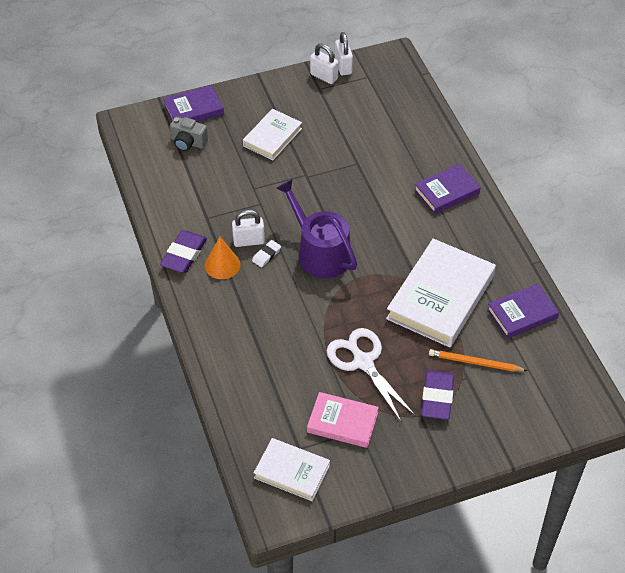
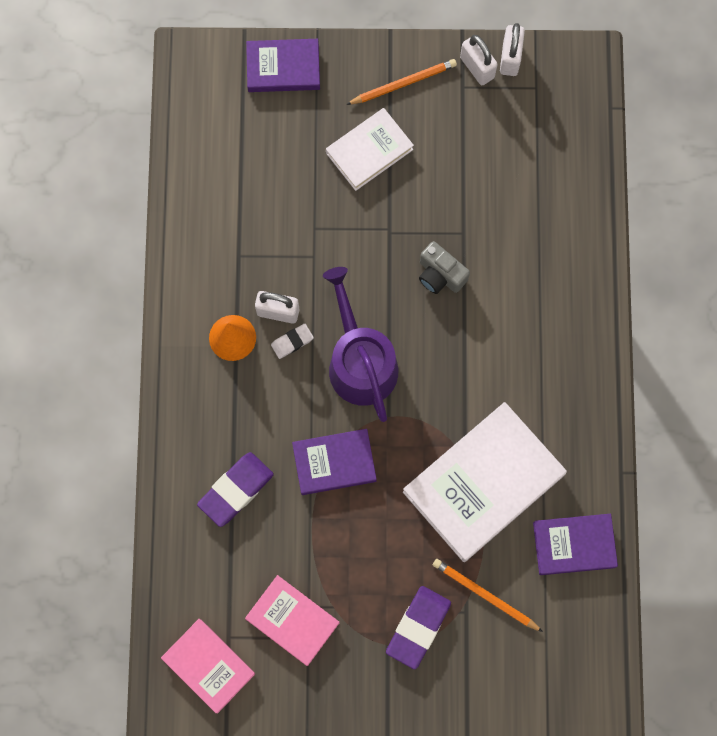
camera: 20 degrees right, 25 degrees up
(184, 254) = (191, 305): purple eraser -> purple eraser (236, 490)
(188, 142) = (257, 123): grey camera -> grey camera (440, 275)
(279, 97) = (403, 83): none -> orange pencil
(292, 472) = (208, 666): white book -> pink book
(363, 362) = (349, 545): white scissors -> none
(446, 192) = (560, 321): purple book -> purple book (334, 463)

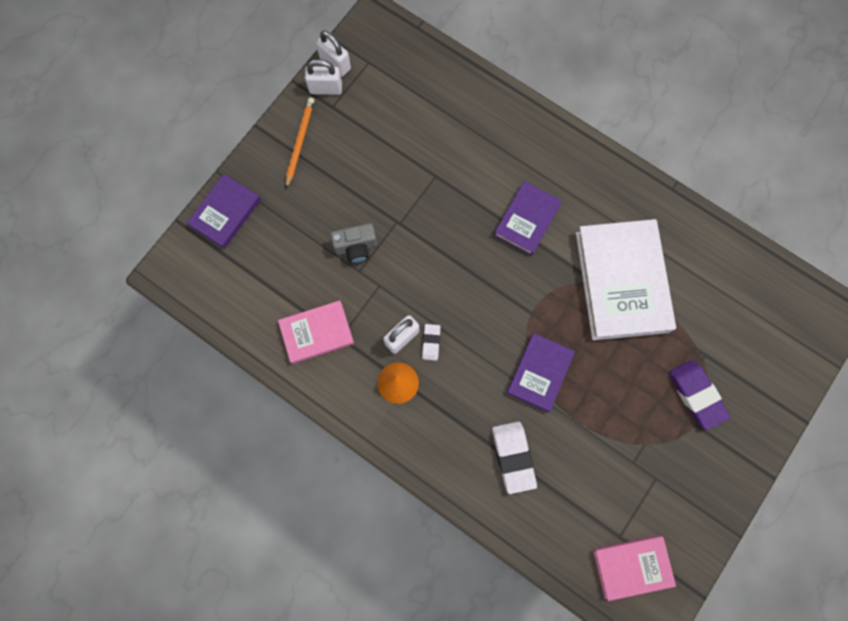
camera: 55 degrees left, 0 degrees up
(236, 490) = (513, 457): purple eraser -> white eraser
(292, 620) = (636, 481): pink book -> pink book (317, 333)
(360, 361) = (478, 305): purple watering can -> none
(369, 151) = (331, 197): white book -> none
(440, 275) = (454, 210): grey camera -> grey camera (356, 247)
(485, 595) = (701, 334): orange pencil -> none
(574, 545) = (703, 252): purple book -> purple book (527, 220)

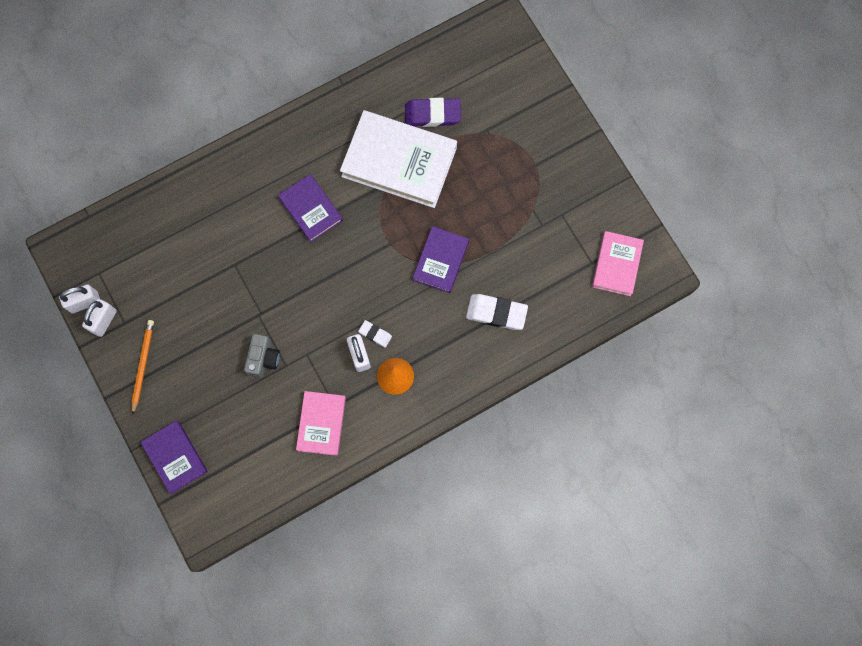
camera: 65 degrees left, 0 degrees up
(300, 142) = (143, 365): orange pencil -> orange pencil turned 60 degrees clockwise
(539, 373) = (441, 261): purple book -> purple book turned 60 degrees clockwise
(696, 395) = (514, 152): purple eraser -> purple eraser (432, 114)

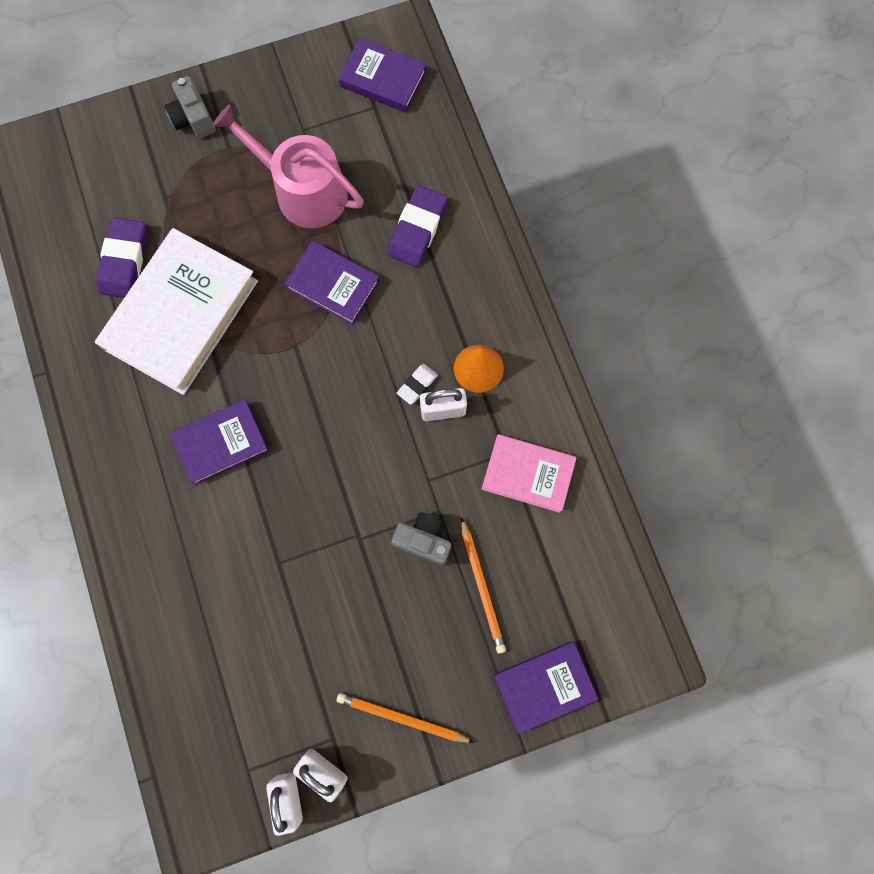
camera: 80 degrees left, 0 degrees up
(236, 404) = (482, 587): none -> orange pencil
(496, 313) = (417, 229): white eraser -> purple eraser
(511, 225) = (303, 191): none -> pink watering can
(553, 135) = (193, 119): none -> grey camera
(616, 265) = (383, 79): pink book -> purple book

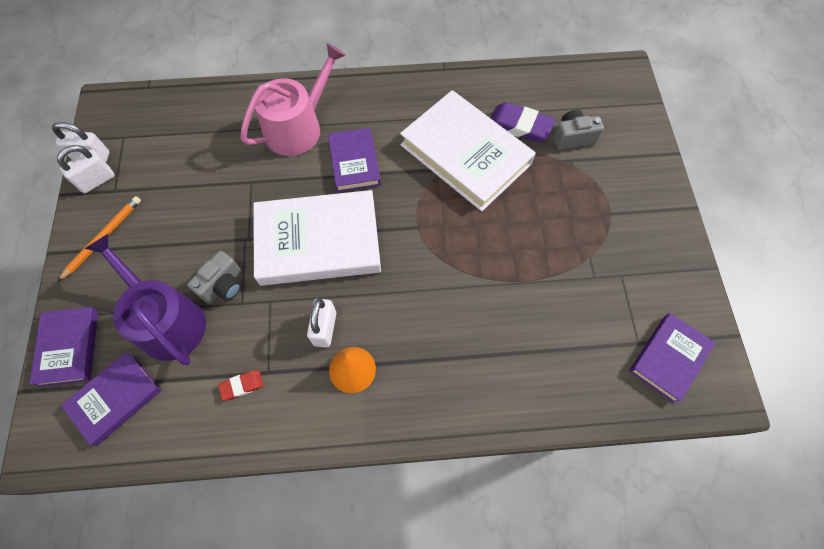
camera: 105 degrees right, 10 degrees down
(193, 119) = (642, 192): grey camera -> grey camera (573, 138)
(303, 191) = (558, 262): pink watering can -> pink watering can (298, 127)
(333, 285) = (463, 267): purple book -> purple book (115, 398)
(341, 451) = (318, 242): none -> white book
(417, 229) = (501, 350): purple eraser -> none
(417, 385) = (354, 313): white eraser -> none
(482, 587) = (167, 320): orange pencil -> purple watering can
(528, 474) = (242, 385): pink book -> red eraser

